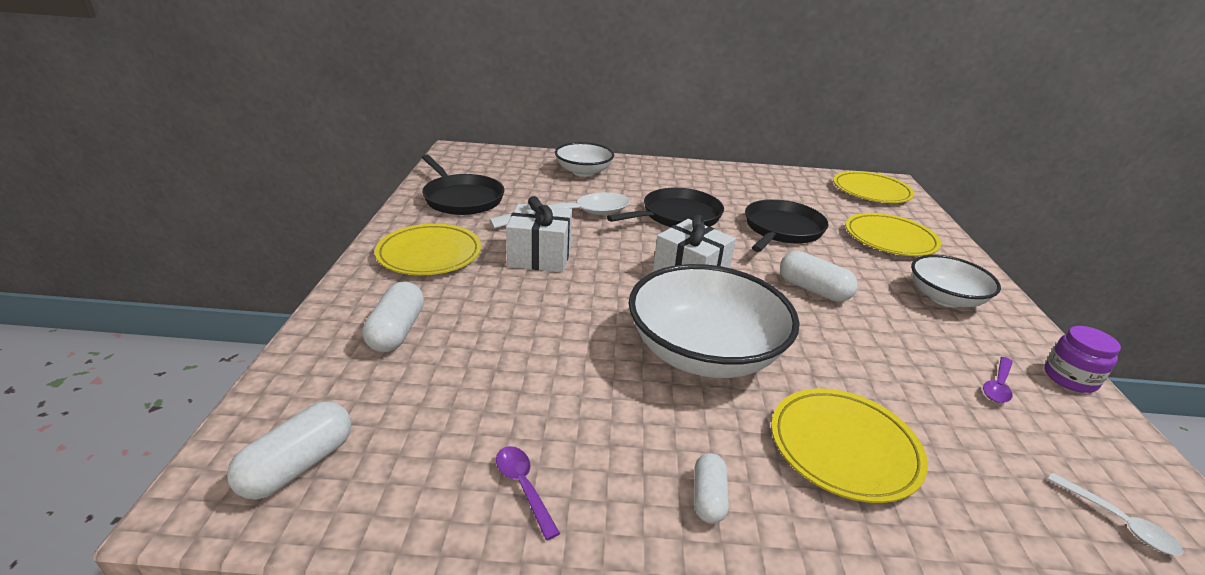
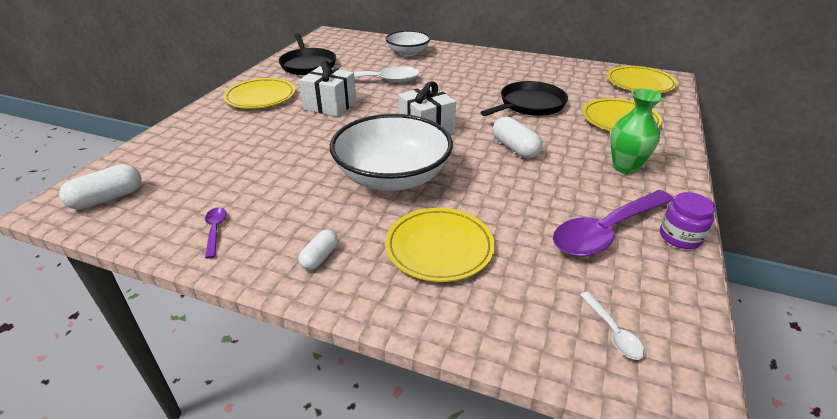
camera: 20 degrees right, 5 degrees up
(397, 331) = (208, 138): white capsule -> none
(678, 216) = (453, 88): black pan -> none
(945, 298) = (625, 167): white bowl -> green vase
(998, 386) = (606, 231): purple spoon -> purple spoon, size x2.30

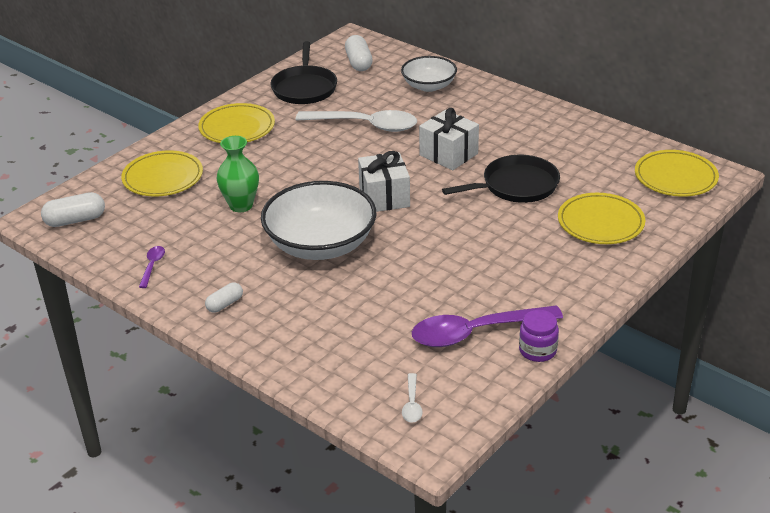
camera: 20 degrees right, 0 degrees up
(330, 105) = (302, 151): white gift -> white gift (448, 154)
(439, 248) = (323, 316): yellow plate -> yellow plate (163, 178)
(515, 148) = (458, 236): white capsule -> white capsule (358, 62)
(625, 167) = (552, 277): green vase -> green vase (241, 205)

